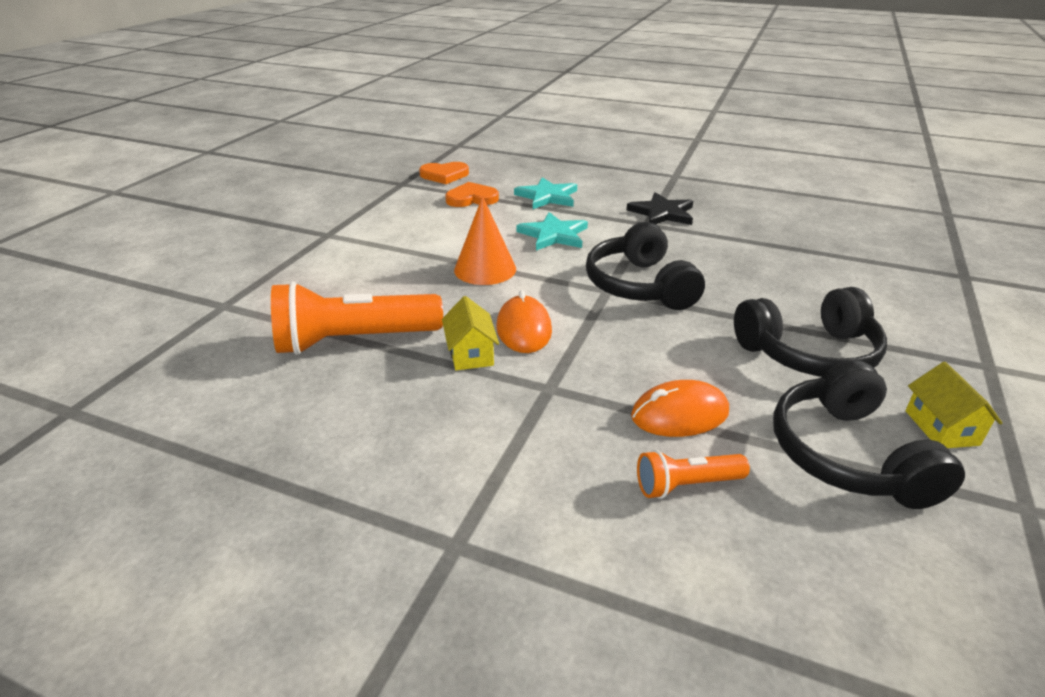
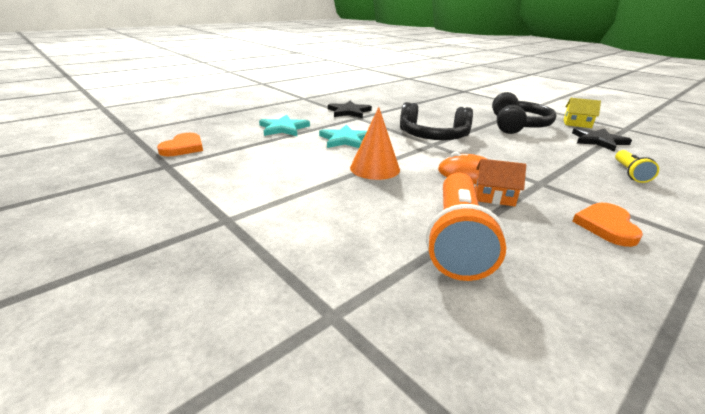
camera: 65 degrees left, 5 degrees down
(471, 353) = (494, 197): yellow house -> orange house
(472, 198) = (248, 148): orange heart -> orange heart (606, 226)
(679, 414) = (569, 160): orange mouse -> none
(686, 485) = (630, 173): orange flashlight -> yellow flashlight
(847, 455) = (598, 141): black headphones -> black star

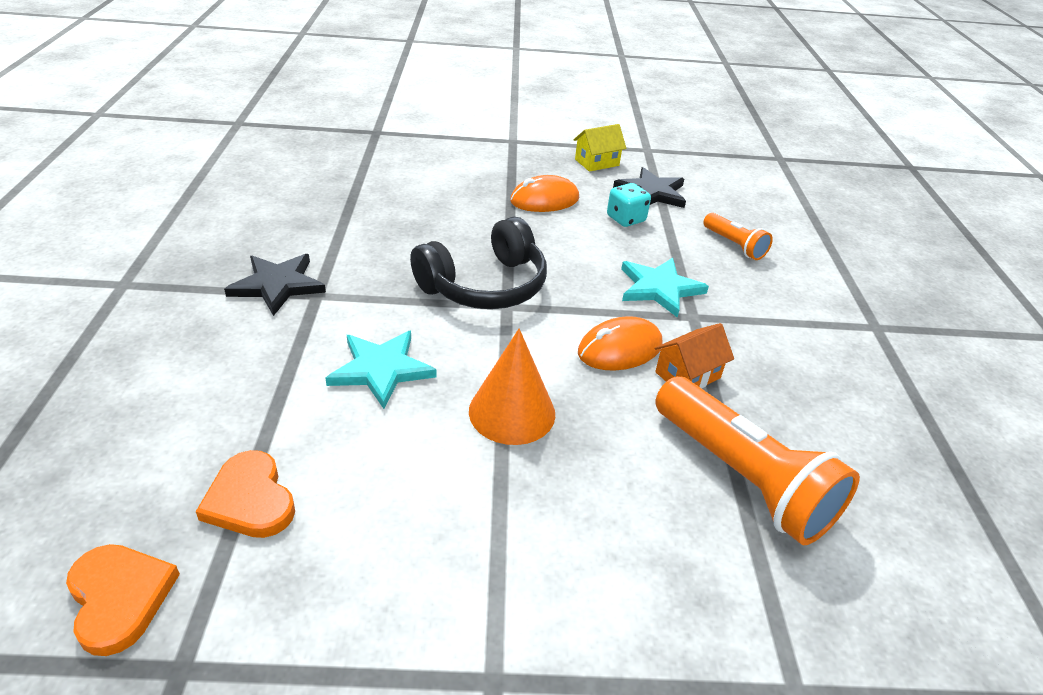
camera: 50 degrees left, 10 degrees up
(283, 128) = (232, 404): turquoise star -> turquoise star (659, 288)
(517, 125) = (544, 200): black headphones -> orange mouse
(559, 143) = (626, 219): none -> turquoise dice
(606, 226) = (805, 355): orange heart -> orange heart (250, 499)
(630, 173) = (734, 245): yellow flashlight -> orange flashlight

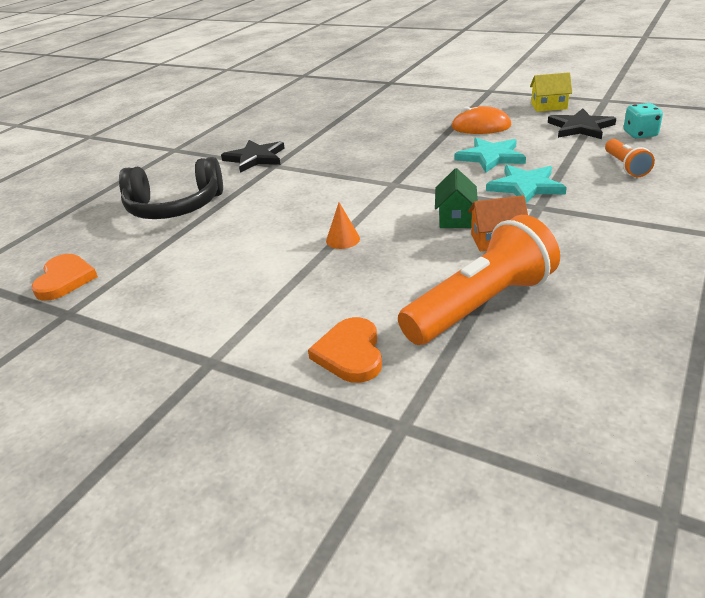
camera: 35 degrees right, 5 degrees down
(250, 499) = (156, 253): orange heart -> orange heart (350, 353)
(381, 369) = (279, 206): turquoise star -> turquoise star (490, 157)
(485, 285) = (388, 171): black headphones -> black headphones (175, 207)
(512, 412) = (343, 239): orange cone -> orange cone, size x0.53
(620, 349) = (456, 218): orange mouse -> green house
(626, 219) = (539, 142): turquoise dice -> turquoise dice (640, 134)
(742, 478) = (481, 305): orange flashlight -> orange flashlight turned 120 degrees counterclockwise

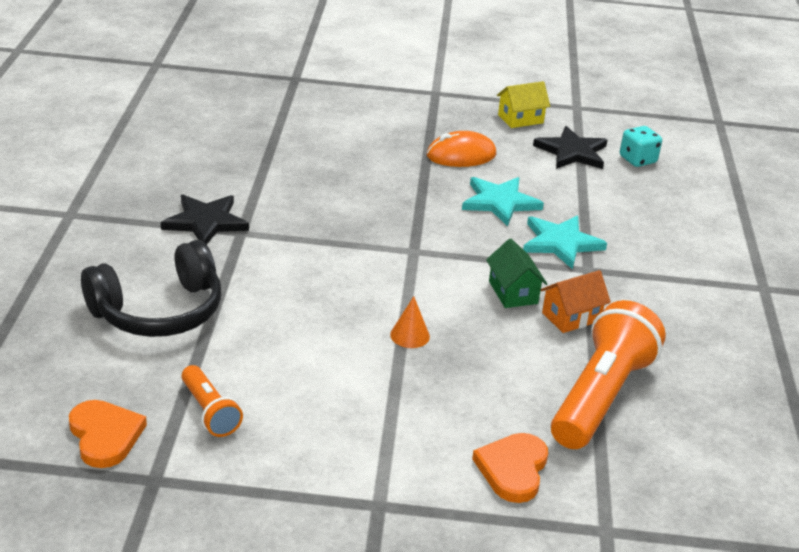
camera: 30 degrees left, 0 degrees up
(350, 353) = (513, 469): orange heart -> orange heart turned 45 degrees clockwise
(625, 167) = (645, 208): orange flashlight -> orange flashlight (210, 412)

